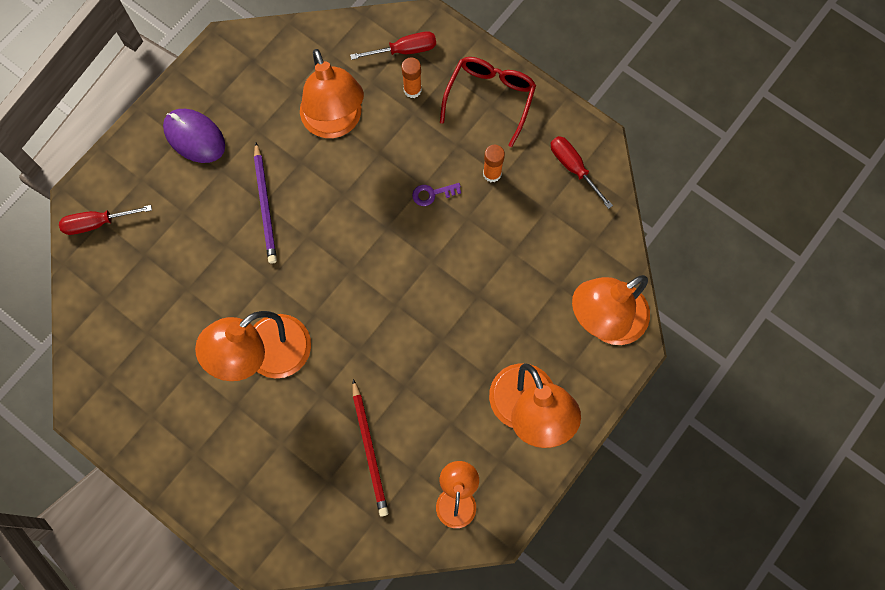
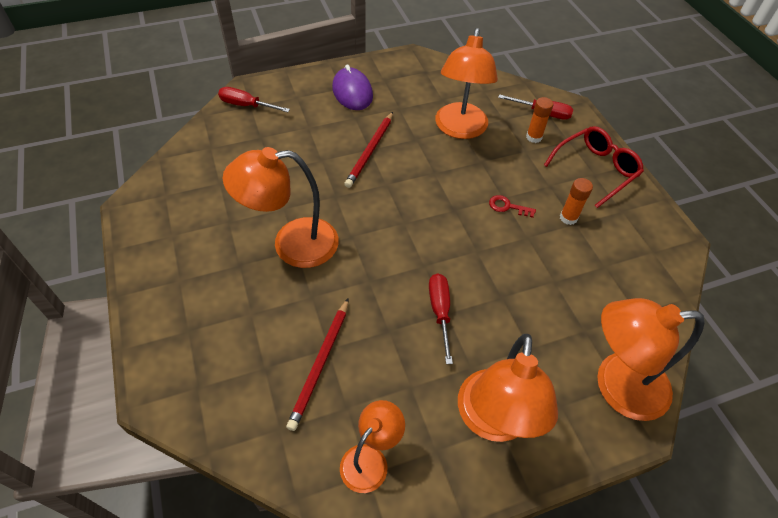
camera: 30 degrees right, 20 degrees down
(265, 205) = (370, 151): purple pencil -> red pencil
(432, 194) = (508, 206): purple key -> red key
(573, 168) = (646, 249): red screwdriver -> red screwdriver (440, 312)

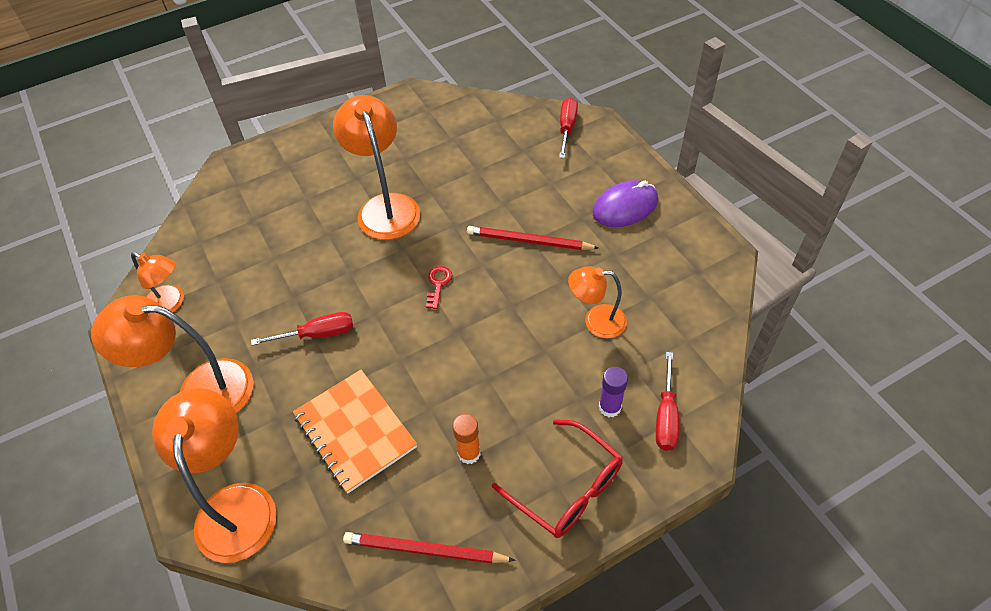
camera: 85 degrees right, 0 degrees up
(320, 364) = (257, 254): red pencil -> red pencil (425, 550)
(459, 129) = (596, 321): orange lamp -> orange lamp, size x0.59
(508, 206) = (473, 384): red key -> red key (438, 284)
(534, 137) = (609, 407): orange glue stick -> purple glue stick
(546, 289) = (355, 431): none -> orange notebook

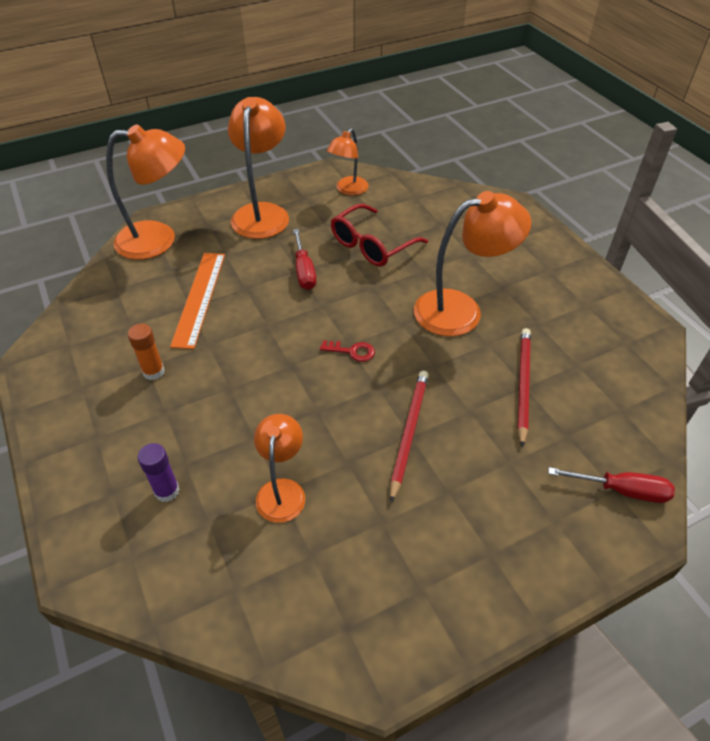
camera: 90 degrees right, 5 degrees down
(355, 431) = (199, 298): orange notebook -> orange ruler
(425, 550) = (77, 342): red pencil -> red pencil (523, 385)
(567, 488) = (92, 444): red glasses -> red glasses (372, 245)
(625, 207) = (469, 547): purple mouse -> none
(666, 416) = (139, 547): red screwdriver -> none

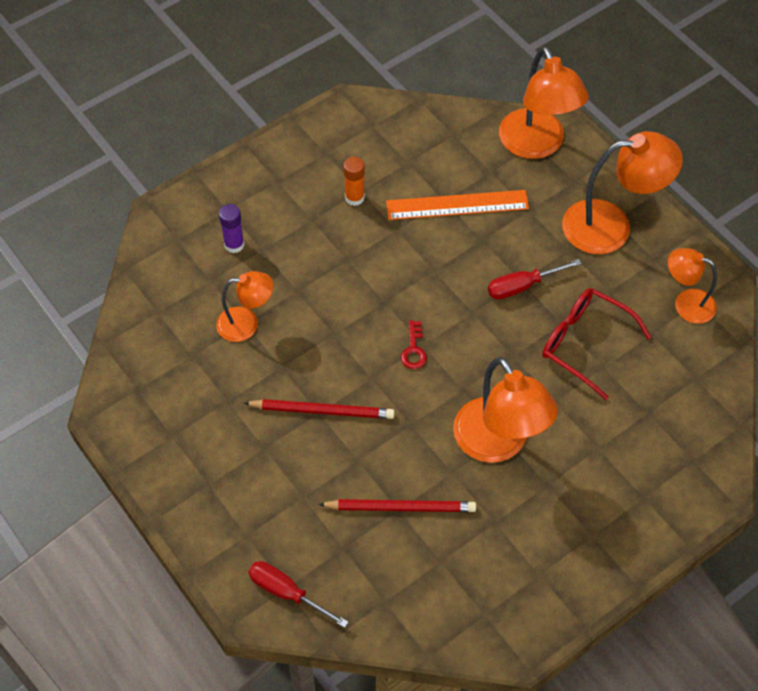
camera: 80 degrees right, 10 degrees up
(621, 490) = (287, 593): red screwdriver -> red screwdriver turned 120 degrees clockwise

